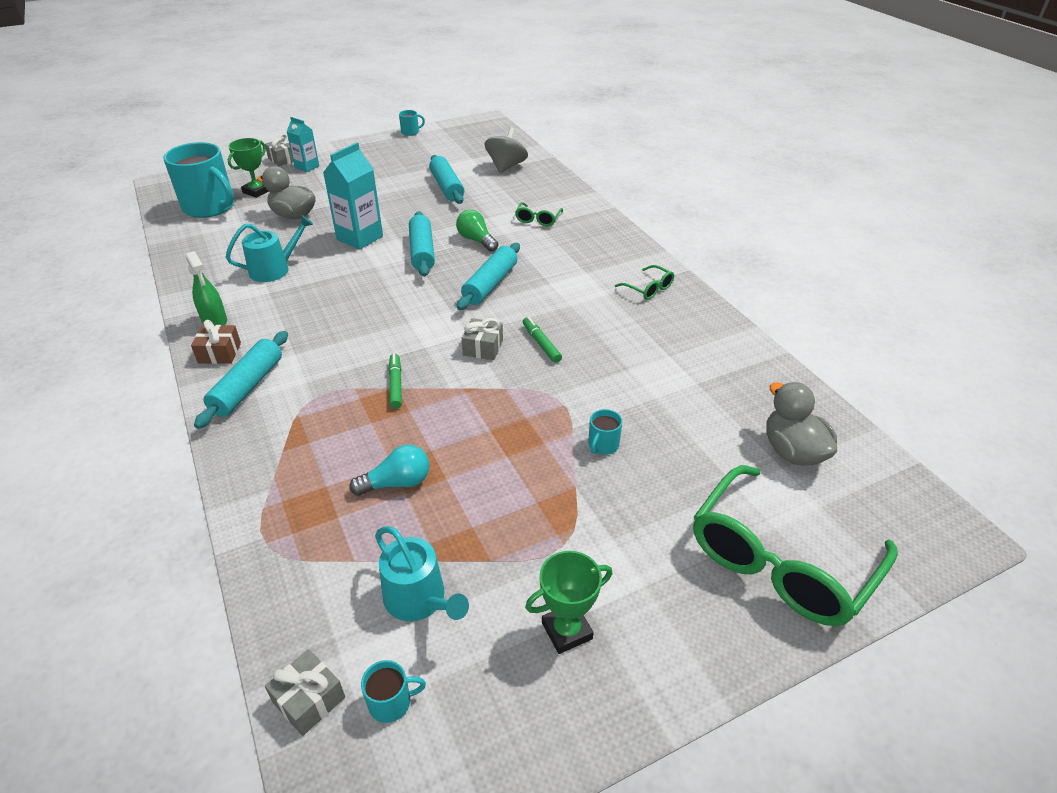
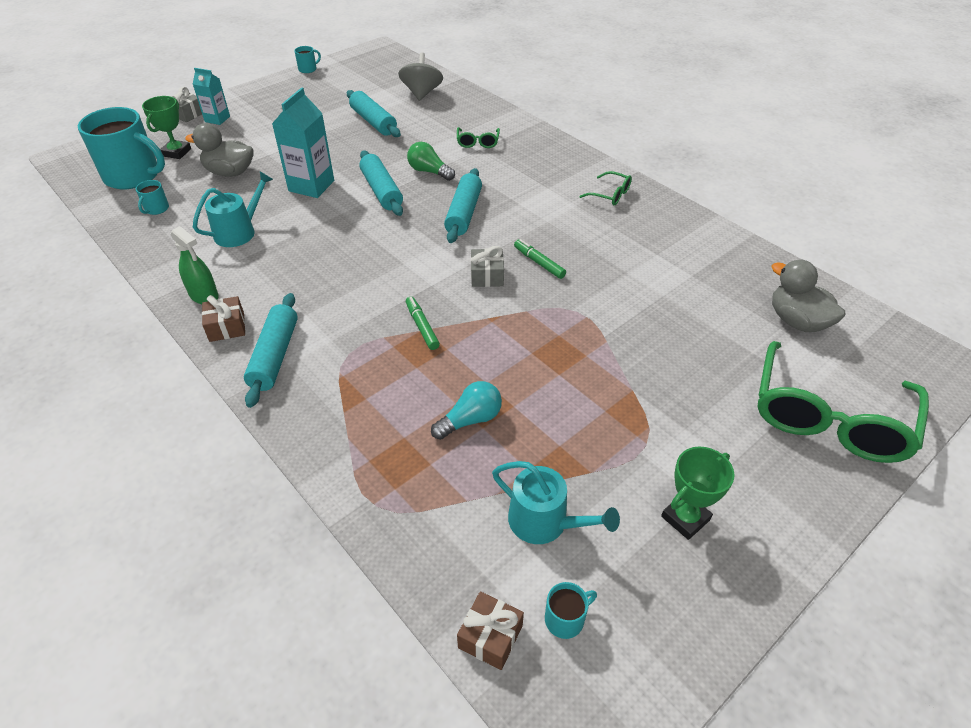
camera: 15 degrees left, 5 degrees up
(309, 700) = (490, 636): grey gift -> brown gift
(603, 445) = (638, 347): turquoise mug -> turquoise mug (156, 209)

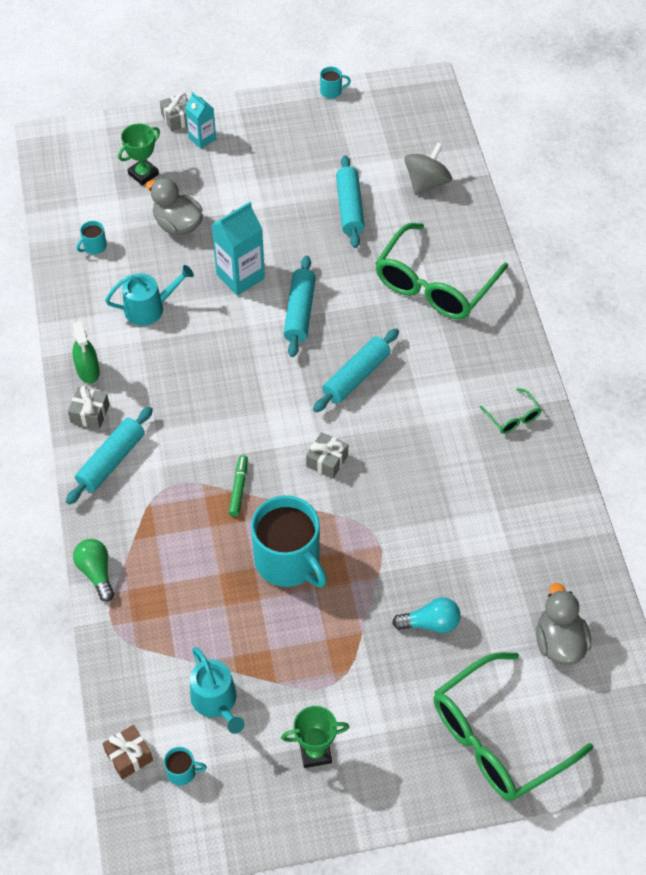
camera: 30 degrees right, 10 degrees up
(133, 176) = (93, 192): turquoise mug -> turquoise mug (288, 561)
(227, 327) = (90, 413): brown gift -> grey gift
(429, 171) = (359, 306): green light bulb -> green light bulb (96, 572)
(470, 420) = (220, 594): turquoise light bulb -> turquoise light bulb (430, 623)
(478, 142) = (434, 285): green glasses -> green glasses, size x2.36
(539, 263) = (382, 468): green marker -> none

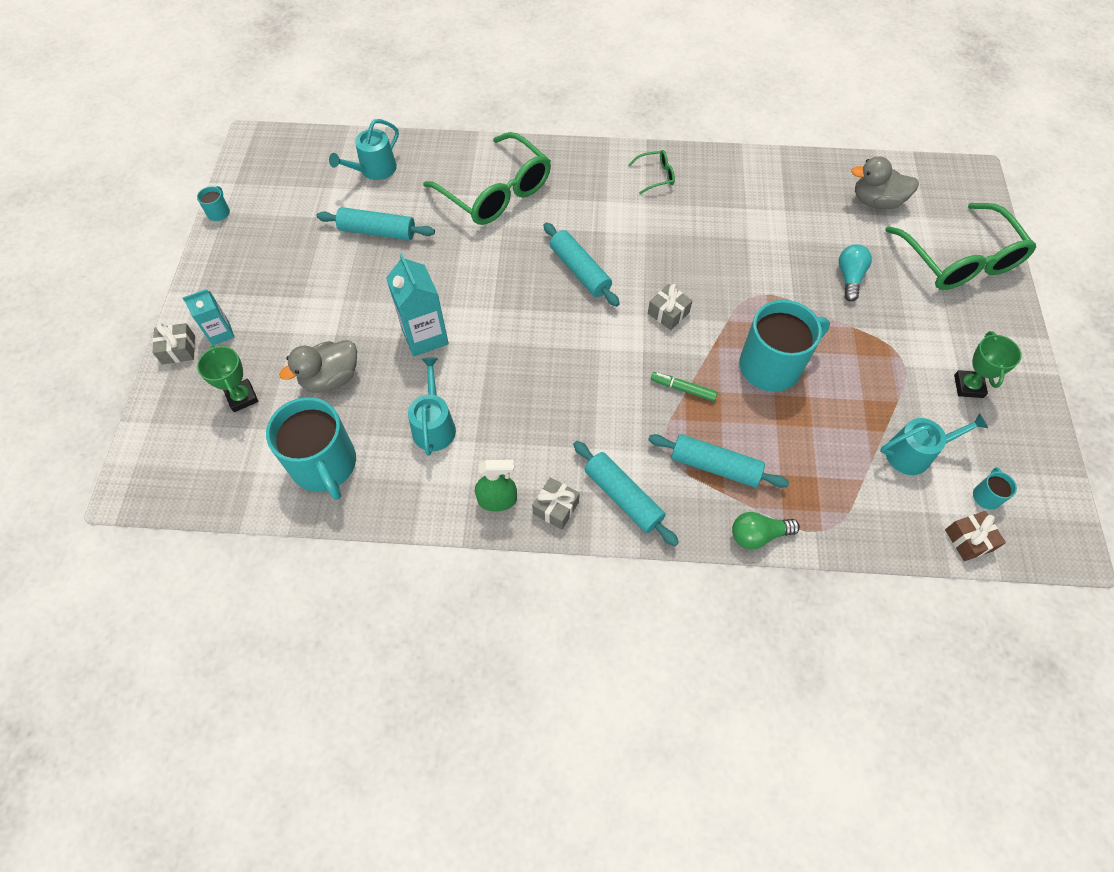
camera: 75 degrees left, 5 degrees up
(94, 246) = (324, 465): turquoise mug -> turquoise mug, size x2.44
(299, 312) = (489, 297): turquoise rolling pin -> turquoise rolling pin (715, 466)
(426, 183) = (374, 170): grey spinning top -> turquoise watering can

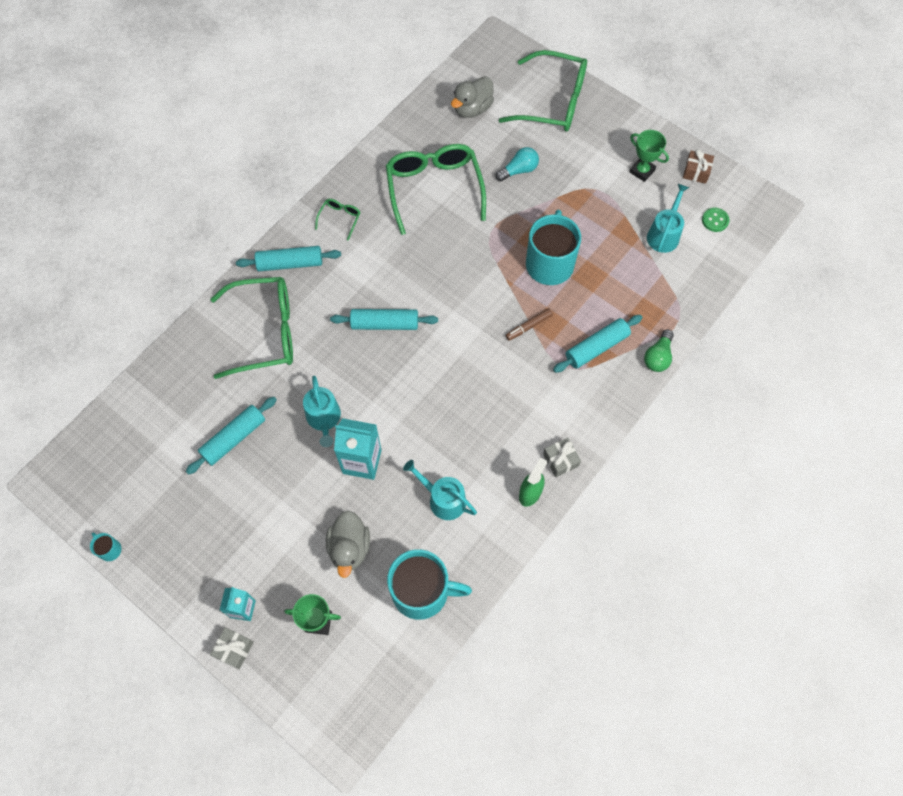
camera: 55 degrees left, 5 degrees up
(374, 170) = (166, 405): turquoise watering can -> turquoise watering can (324, 419)
(623, 497) = (580, 415): turquoise rolling pin -> turquoise rolling pin (290, 263)
(668, 313) = (463, 294): grey gift -> none
(683, 389) = (529, 326): green marker -> brown marker
(758, 224) = (434, 188): none -> green glasses
(849, 277) = (519, 170): turquoise light bulb -> turquoise light bulb turned 105 degrees clockwise
(969, 540) = (734, 251): brown gift -> brown gift (696, 172)
(986, 496) = (715, 220): turquoise mug -> green button

